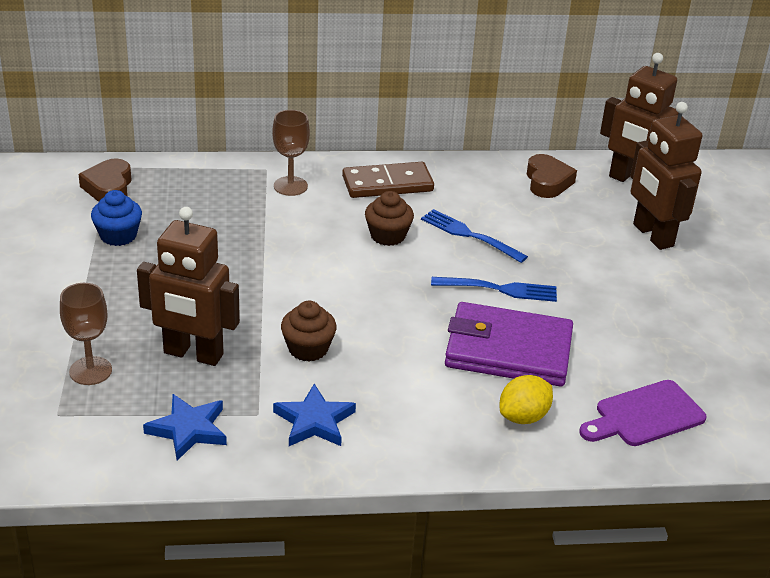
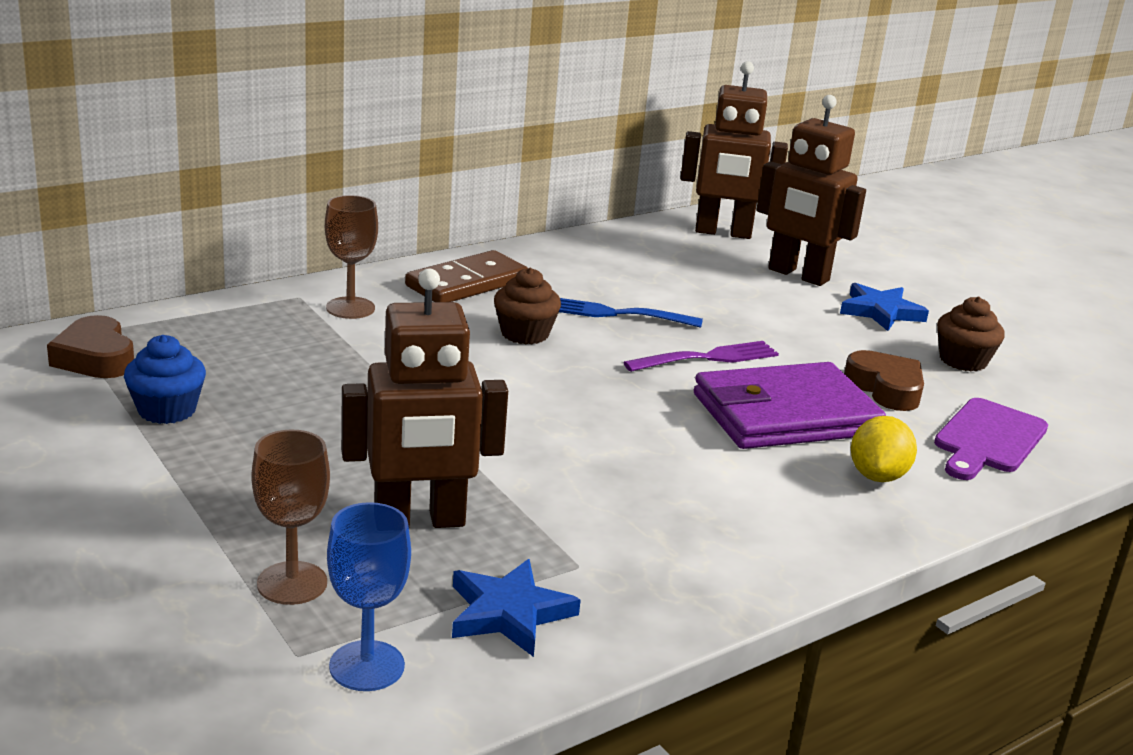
camera: 30 degrees left, 10 degrees down
(85, 434) = (367, 666): none -> blue goblet
(308, 349) = (561, 474): brown cupcake -> brown cupcake (963, 360)
(314, 421) = (657, 552): blue star -> blue star (880, 312)
(498, 289) = (706, 358): blue fork -> purple fork
(547, 182) = (640, 248): brown heart -> brown heart (885, 389)

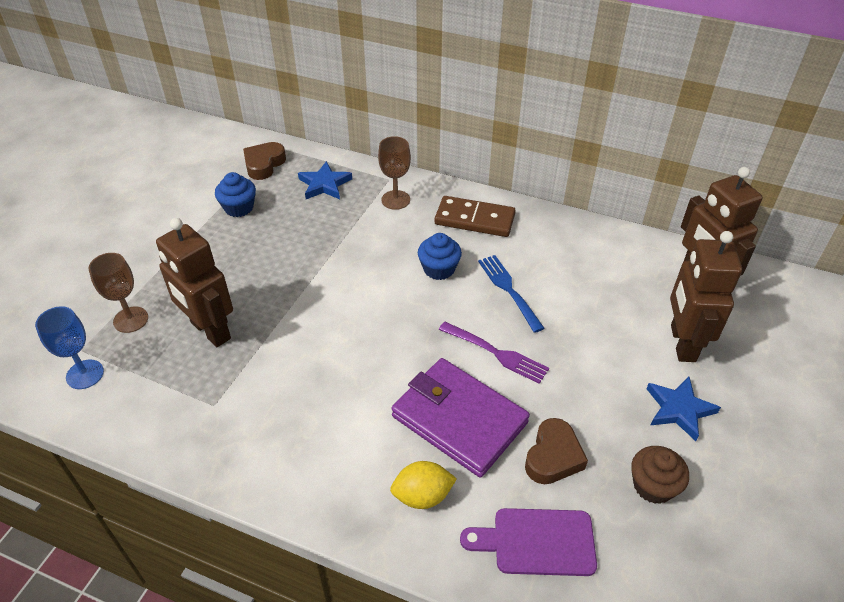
camera: 60 degrees right, 20 degrees up
(509, 613) = (154, 399): blue star -> blue star (324, 184)
(525, 334) = (439, 269): brown cupcake -> blue cupcake

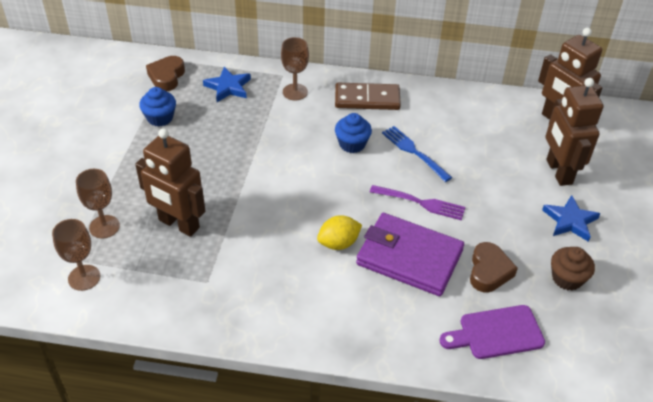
camera: 15 degrees left, 0 degrees up
(85, 374) = (84, 277): blue goblet -> brown goblet
(422, 496) = (401, 318): yellow lemon -> yellow lemon (338, 243)

